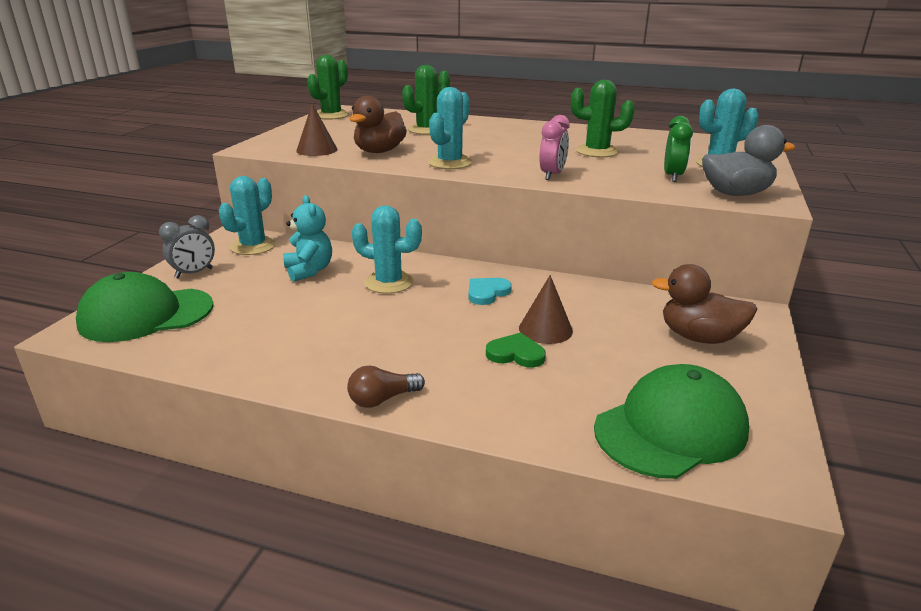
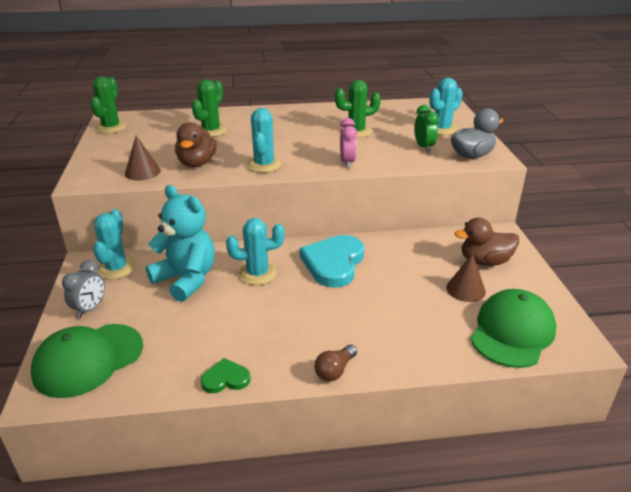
camera: 25 degrees left, 5 degrees up
(309, 271) = (186, 279): turquoise teddy bear -> turquoise teddy bear, size x1.58
(487, 293) = (333, 263): turquoise heart -> turquoise heart, size x2.01
(516, 354) = (390, 307): green heart -> green heart (225, 379)
(545, 329) = (393, 282): brown cone -> brown cone (465, 289)

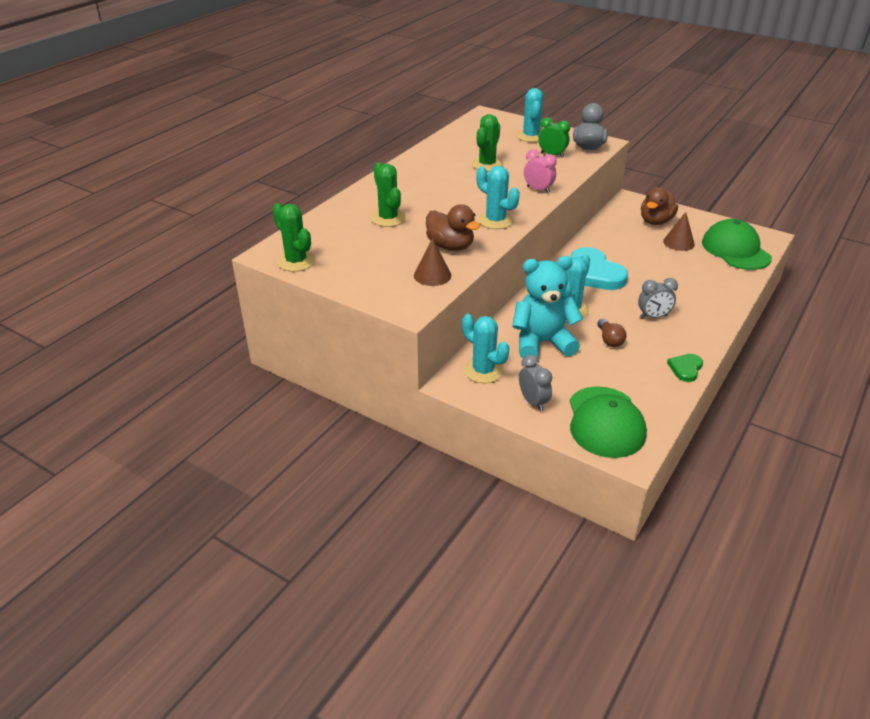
camera: 50 degrees left, 5 degrees up
(299, 324) = (653, 317): none -> grey clock
(335, 370) = (715, 324): brown light bulb -> brown light bulb (609, 340)

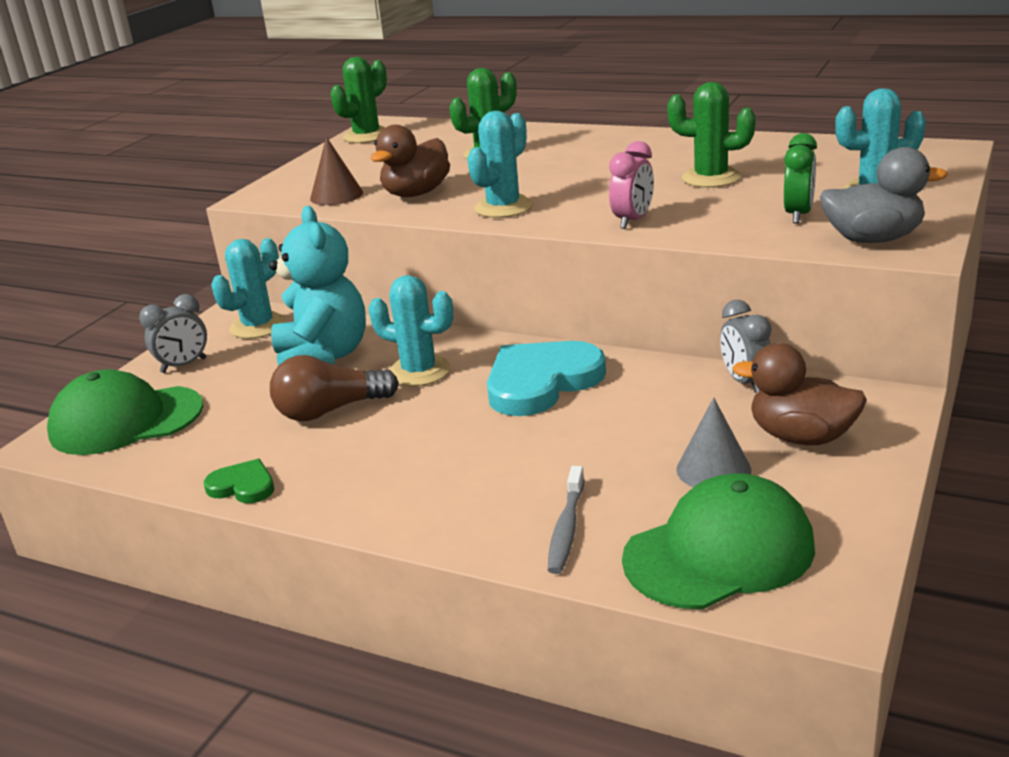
camera: 85 degrees right, 10 degrees down
(609, 340) = (330, 411): brown light bulb -> brown light bulb, size x1.59
(653, 317) = (403, 448): grey clock -> grey clock (745, 382)
(678, 242) = (713, 469): brown cone -> grey cone
(721, 279) = (566, 528): none -> grey toothbrush

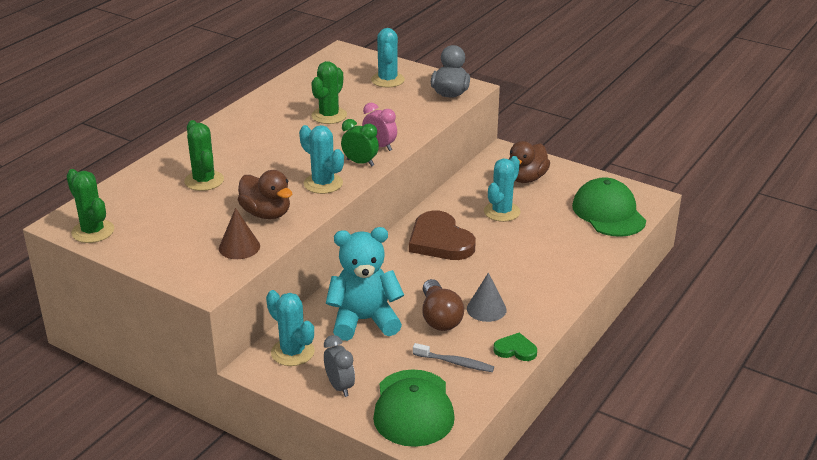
camera: 85 degrees left, 5 degrees up
(243, 486) = (515, 350): green heart -> green heart turned 75 degrees clockwise
(419, 371) = (405, 282): turquoise cactus -> turquoise cactus (502, 212)
(541, 382) = (440, 241): turquoise heart -> brown heart
(566, 528) = (583, 247): grey toothbrush -> grey toothbrush (455, 363)
(713, 469) = (546, 204): grey cone -> grey cone (486, 309)
(745, 382) = (469, 182): grey clock -> none
(798, 215) = (406, 103): green clock -> green clock (360, 163)

